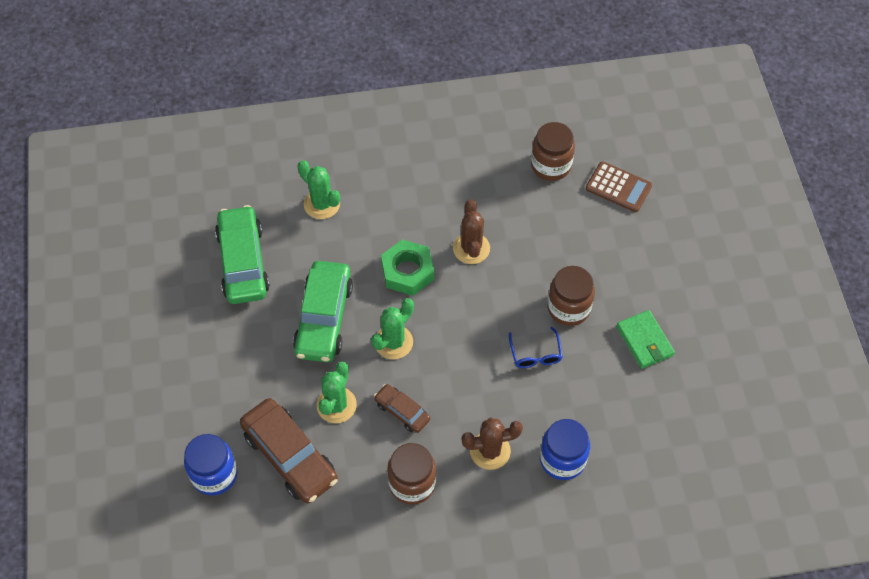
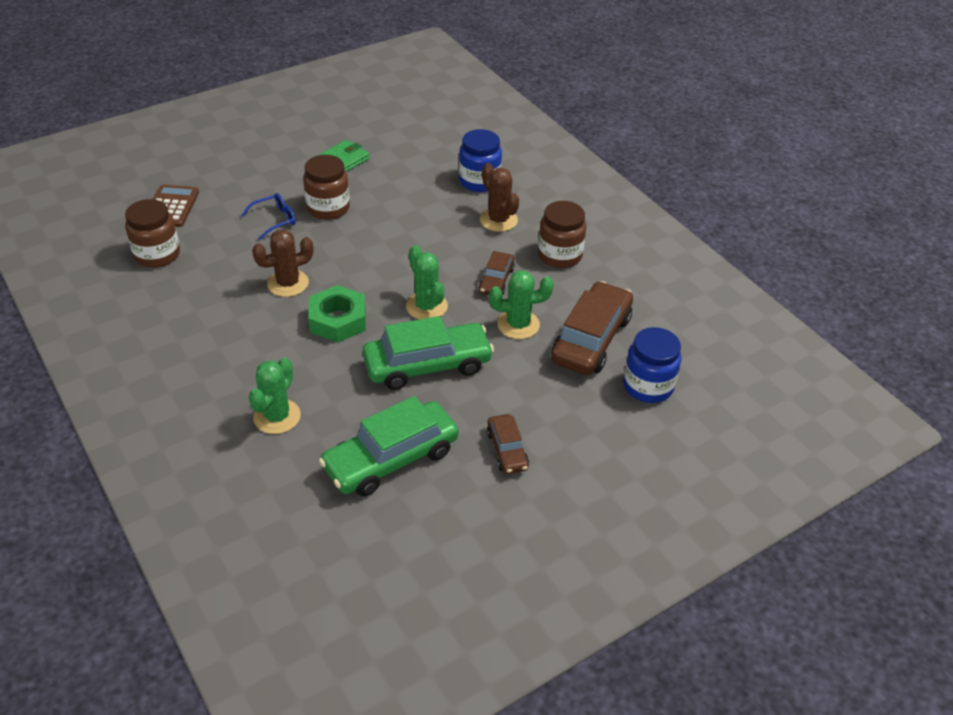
camera: 115 degrees left, 15 degrees down
(209, 339) = (507, 450): none -> brown car
(393, 342) = (426, 306): green cactus -> green cactus turned 45 degrees clockwise
(535, 354) = (388, 216): blue glasses -> blue glasses (274, 220)

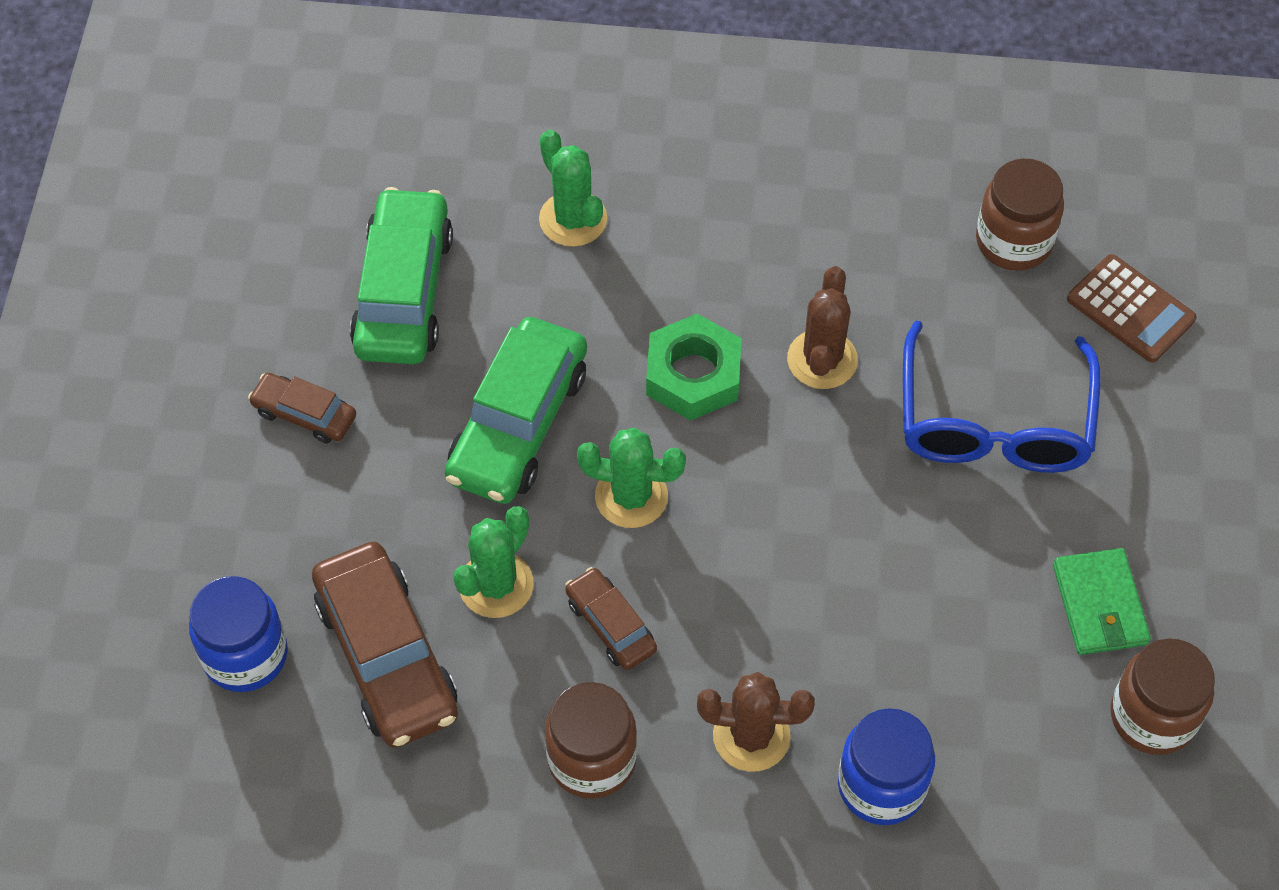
camera: 130 degrees right, 15 degrees up
(274, 220) = (994, 422): blue glasses -> blue glasses, size x2.12
(328, 208) = (972, 510): brown jar -> brown jar (1152, 716)

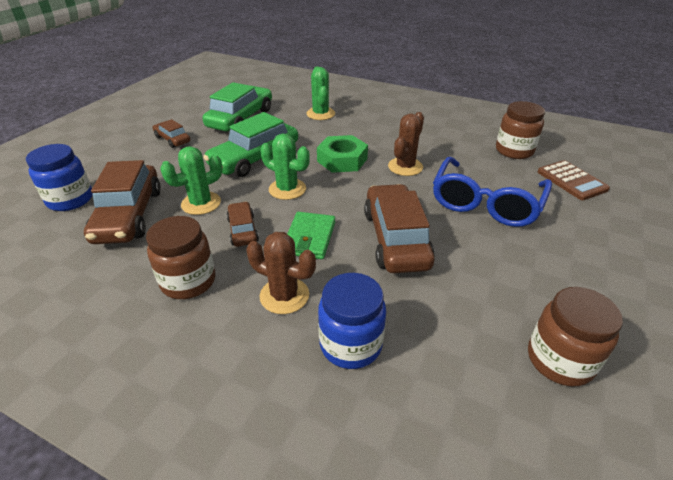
camera: 20 degrees right, 20 degrees down
(871, 561) = (396, 238): none -> brown car
(1099, 605) = (531, 290): green wallet -> green wallet (309, 238)

